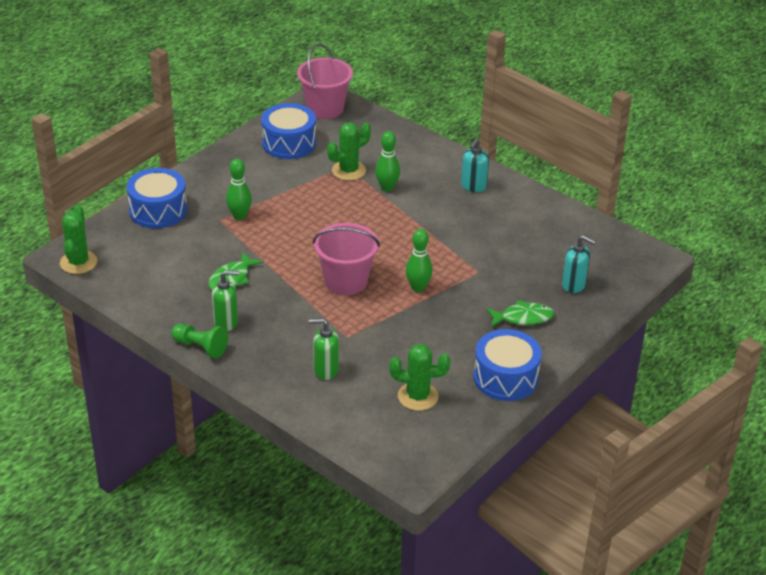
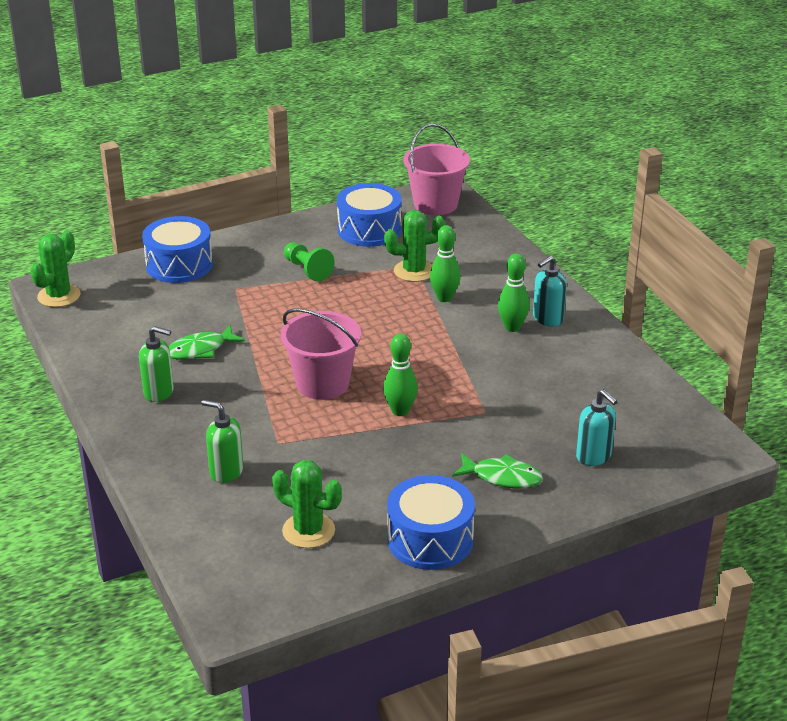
camera: 25 degrees right, 5 degrees down
(200, 347) = (111, 411): green pawn -> green pawn (307, 270)
(239, 216) = (259, 289): green bowling pin -> green bowling pin (512, 327)

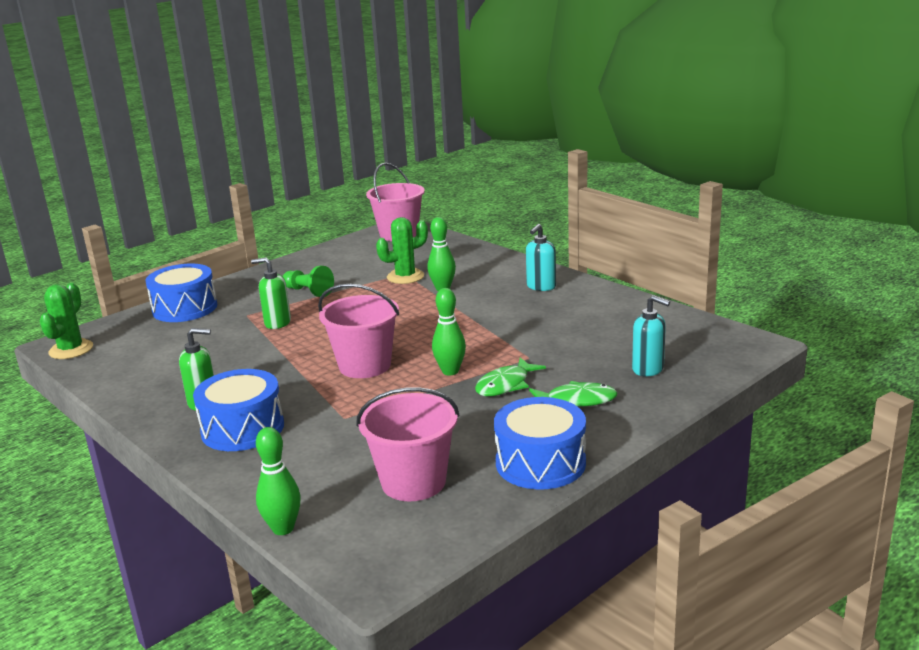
camera: 15 degrees left, 10 degrees down
(200, 350) = (232, 363): green fish -> green fish (505, 385)
(226, 472) = (302, 451): green soap dispenser -> green soap dispenser (277, 323)
(308, 531) = (413, 482): green cactus -> pink bucket
(369, 230) = (350, 258): blue drum -> blue drum (242, 428)
(512, 327) = (514, 297): green bowling pin -> green bowling pin (283, 528)

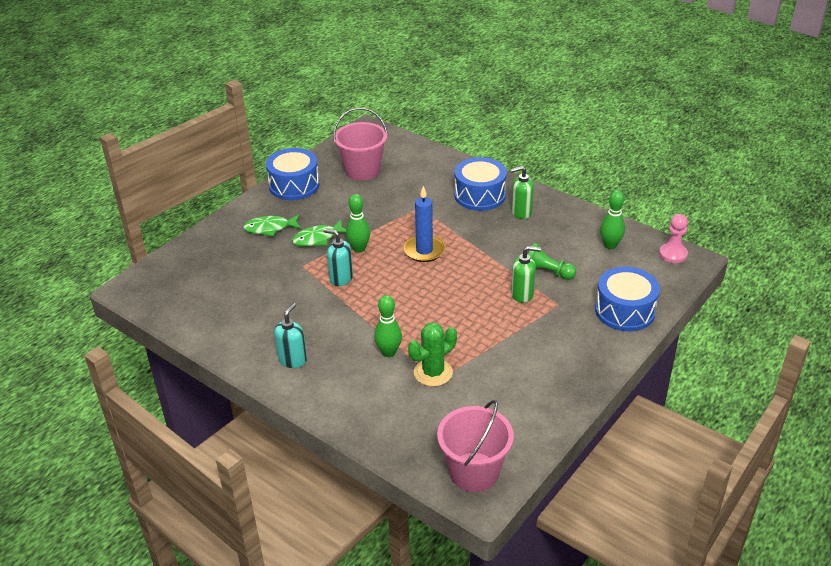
camera: 170 degrees right, 15 degrees up
(71, 350) = (673, 254): green cactus -> pink pawn
(283, 528) = (420, 144): green bowling pin -> green bowling pin (610, 245)
(308, 292) = (521, 342): green pawn -> green pawn (547, 272)
(365, 366) = (424, 250): pink bucket -> blue candle
(505, 385) = (318, 238): green fish -> green fish turned 150 degrees counterclockwise
(648, 369) = (216, 258): turquoise soap dispenser -> turquoise soap dispenser (341, 278)

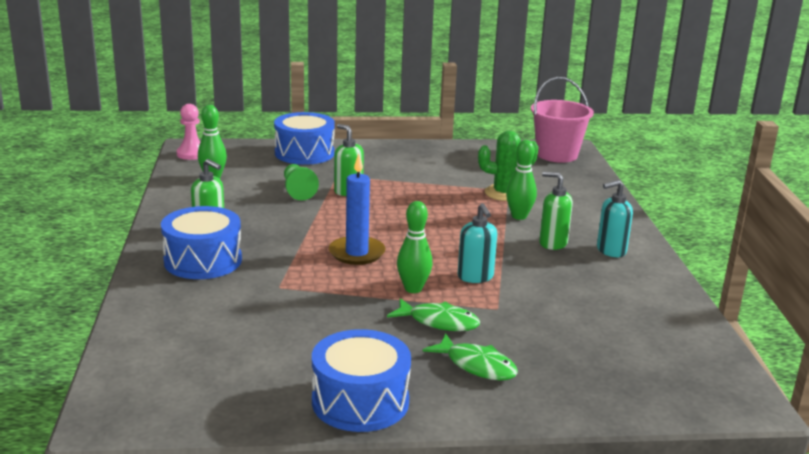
camera: 135 degrees left, 15 degrees down
(335, 340) = (552, 243): none -> green soap dispenser
(362, 170) = (246, 362): pink bucket -> none

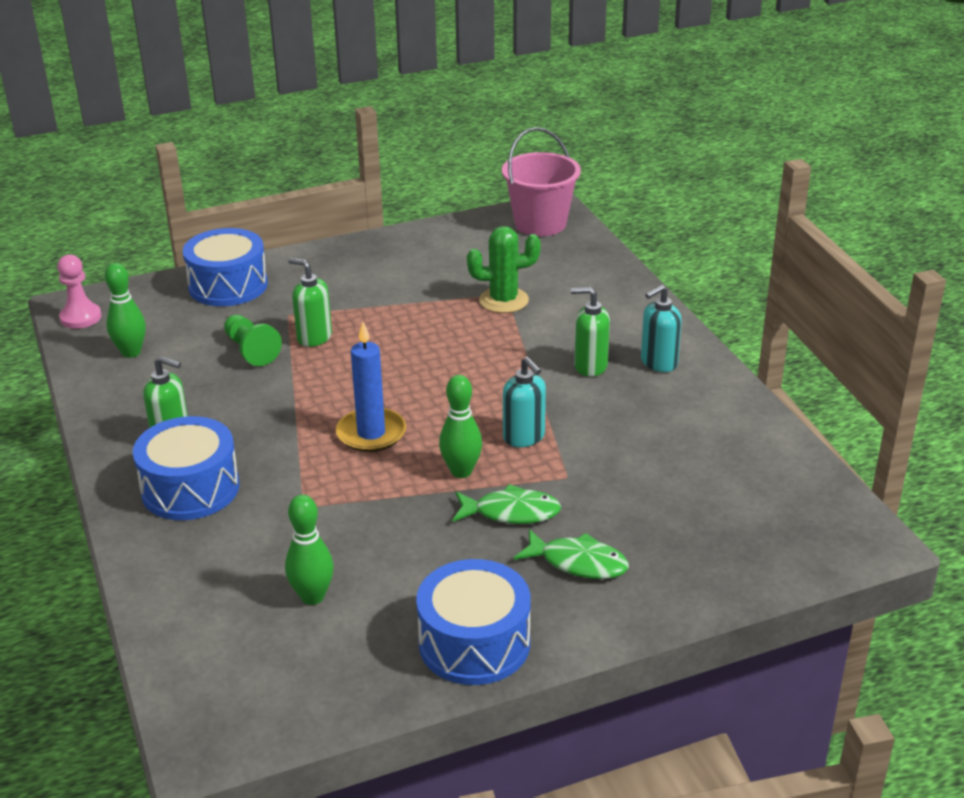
camera: 15 degrees left, 10 degrees up
(519, 216) = (535, 333): green bowling pin -> green bowling pin (312, 596)

